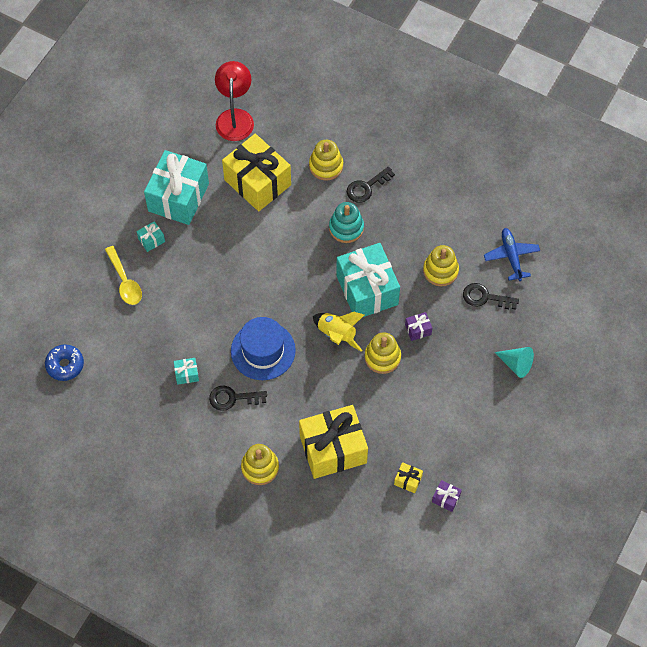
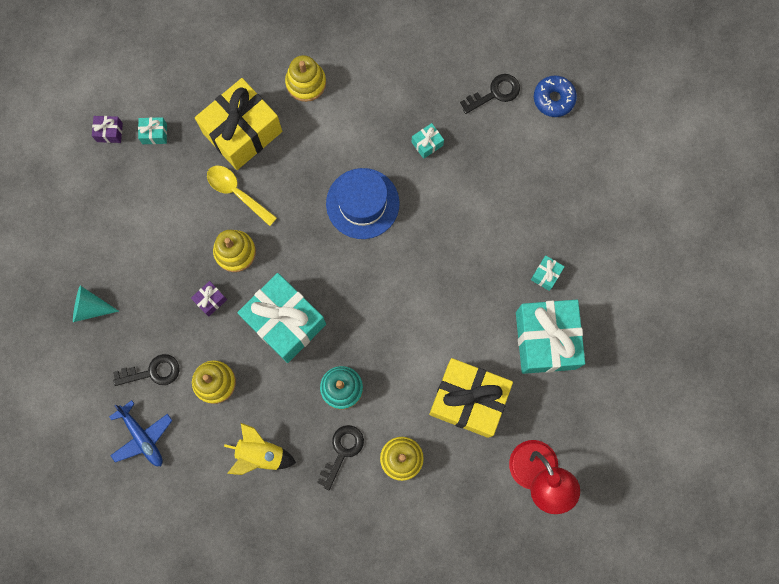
camera: 155 degrees right, 15 degrees up
(125, 281) = (546, 214): yellow spoon -> yellow spoon (237, 192)
(233, 398) = (367, 140): black key -> black key (494, 93)
(337, 334) = (294, 256): yellow rocket -> yellow rocket (260, 454)
(408, 480) = (154, 134): yellow gift -> turquoise gift

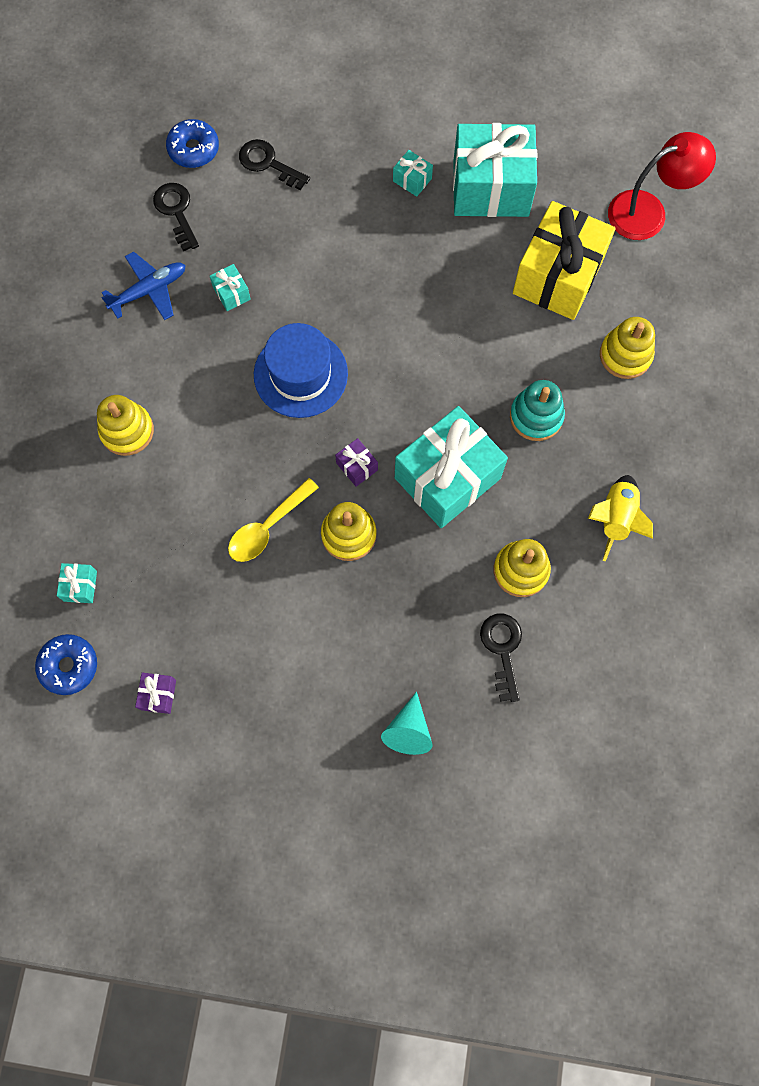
camera: 85 degrees left, 5 degrees down
(127, 70) = (69, 666): none -> blue donut
(142, 437) = (589, 667): blue plane -> blue plane (149, 290)
(154, 134) = (170, 632): turquoise gift -> turquoise gift (80, 586)
(210, 300) = (411, 569): purple gift -> purple gift (357, 466)
(242, 132) = (184, 515): yellow gift -> none
(342, 452) = (615, 421): black key -> black key (268, 163)

